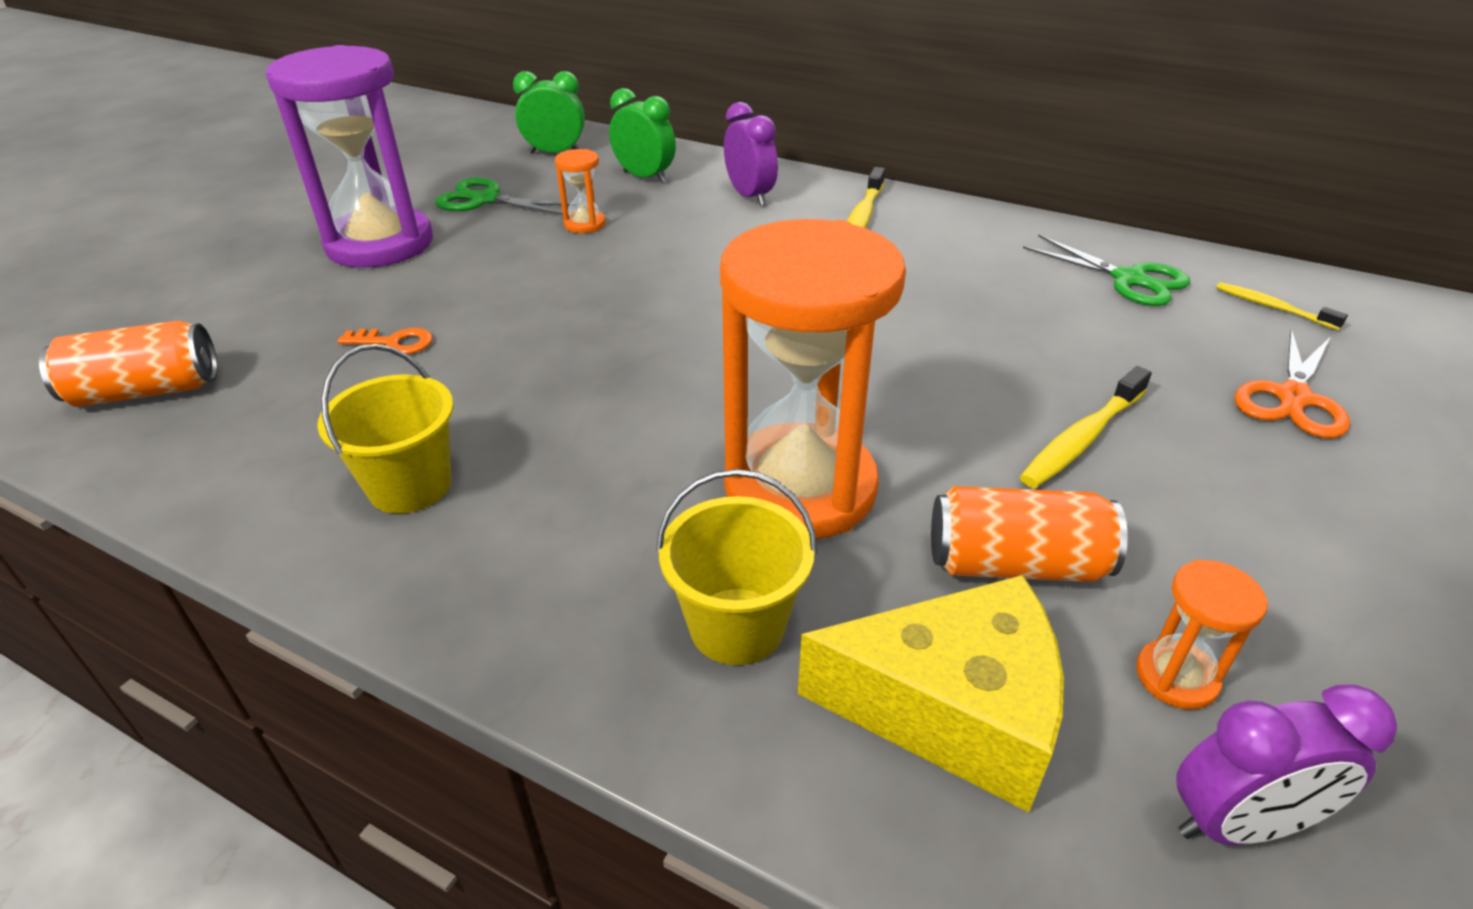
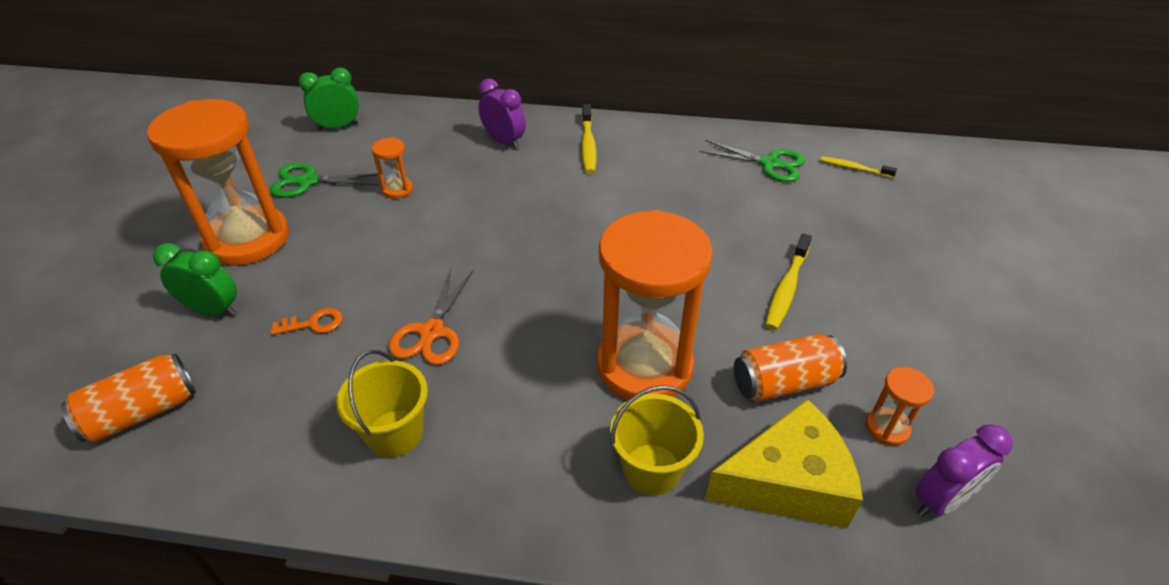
camera: 20 degrees left, 5 degrees up
(380, 244) = (248, 239): purple hourglass -> orange hourglass
(645, 177) = (419, 138): green clock -> green clock (213, 310)
(1293, 398) = (885, 232): orange scissors -> orange scissors (431, 332)

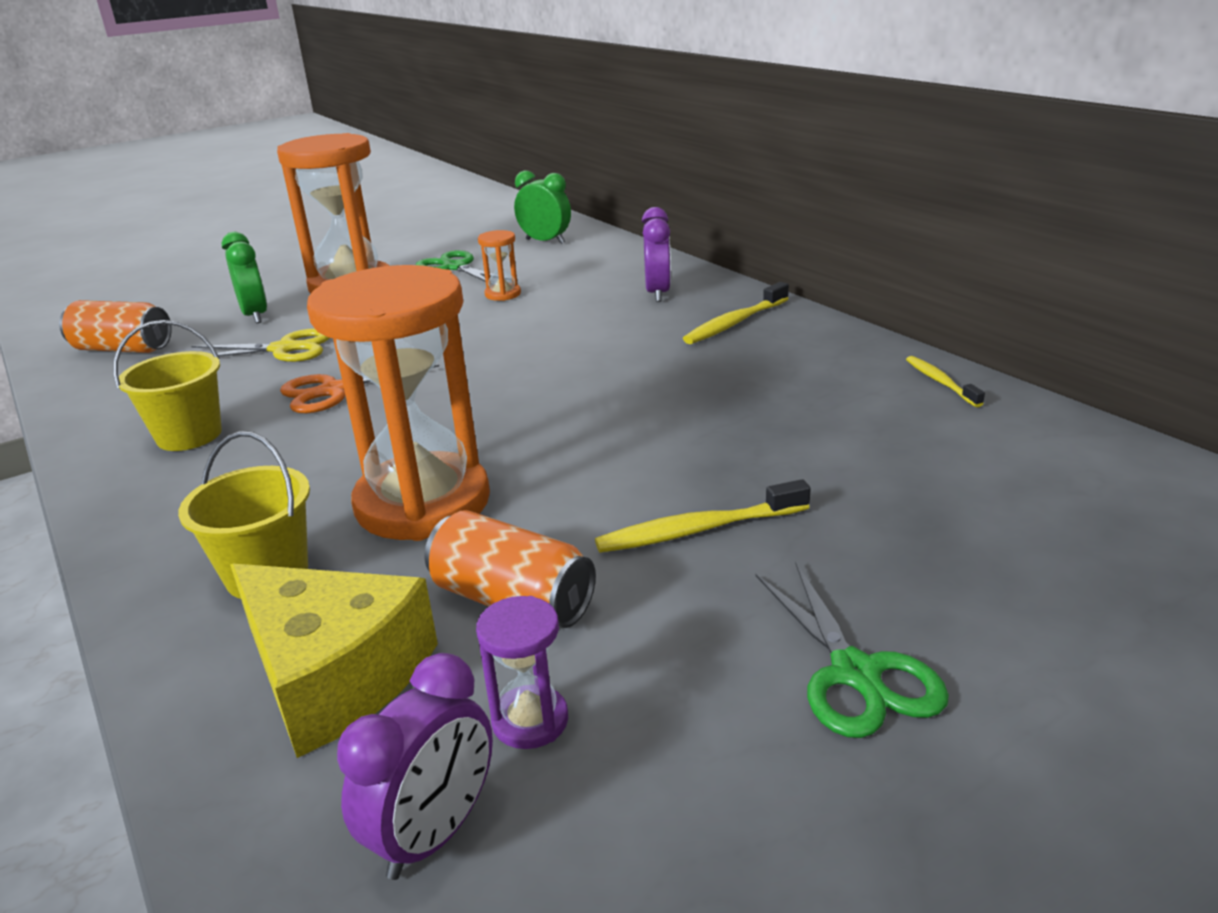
camera: 50 degrees right, 15 degrees down
(313, 324) = (284, 349): orange key -> yellow scissors
(770, 164) = (932, 417): green scissors -> green scissors (856, 674)
(854, 168) = (1065, 472): yellow toothbrush -> yellow toothbrush (940, 382)
(887, 428) = (530, 720): orange hourglass -> purple hourglass
(941, 500) = (434, 833): purple clock -> purple clock turned 75 degrees counterclockwise

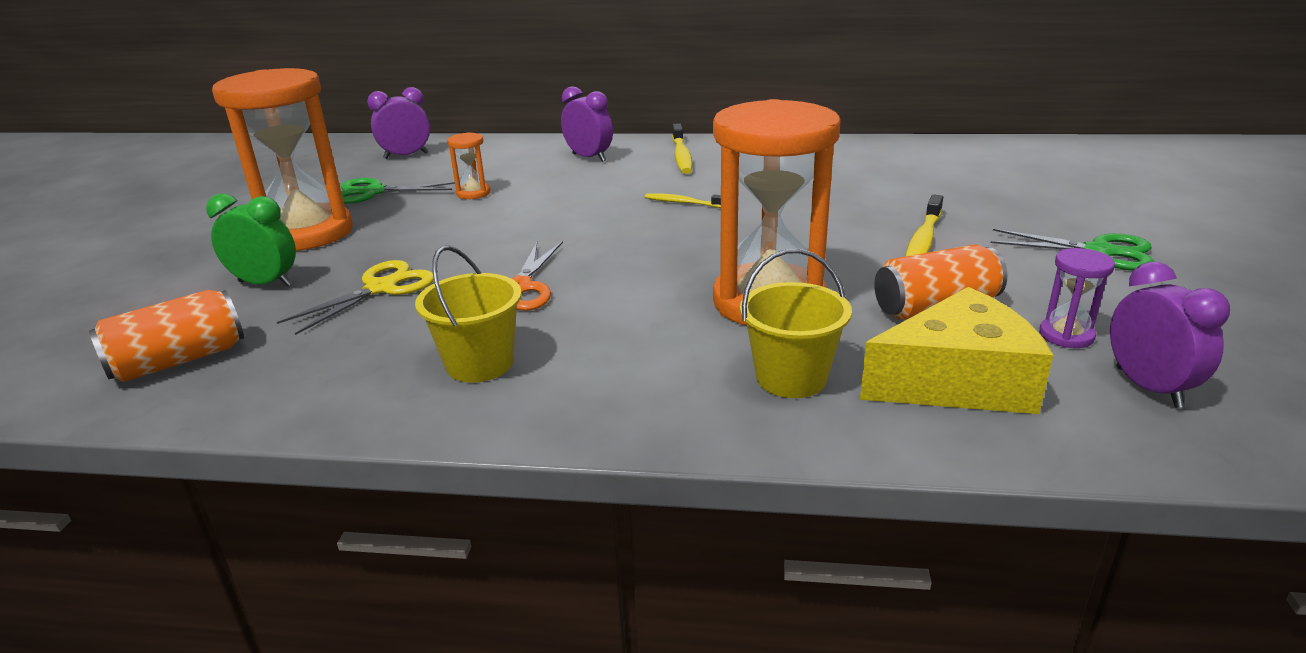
camera: 50 degrees left, 0 degrees up
(545, 241) = (406, 156): green clock -> purple clock
(940, 382) = (850, 145): yellow toothbrush -> yellow toothbrush (684, 203)

